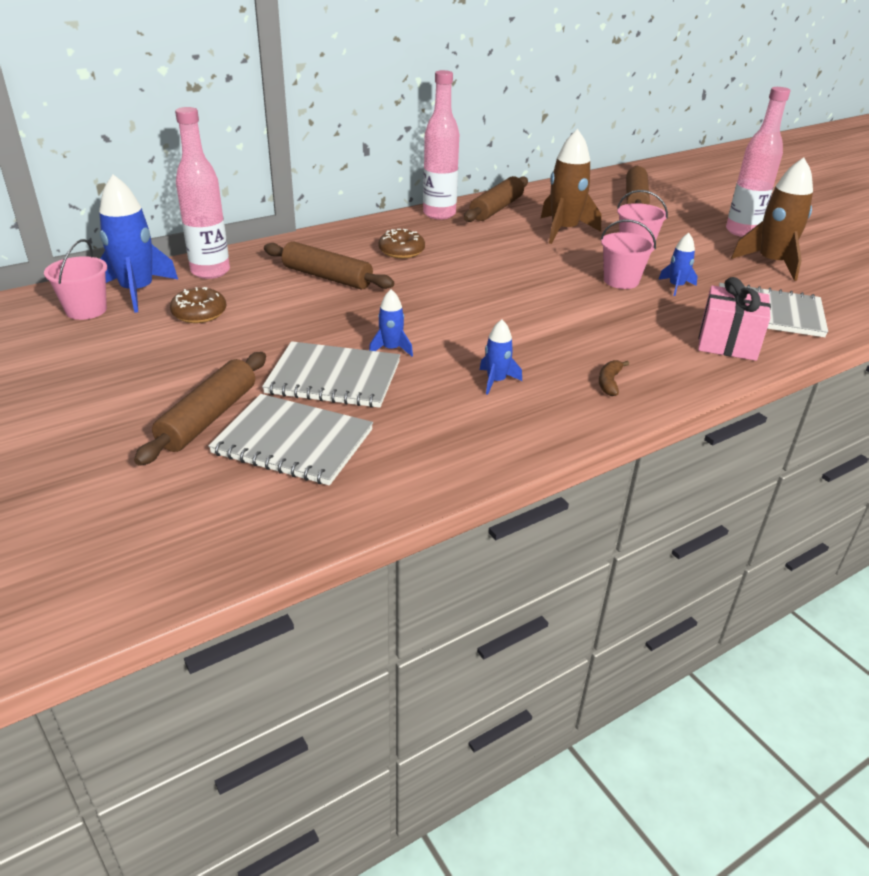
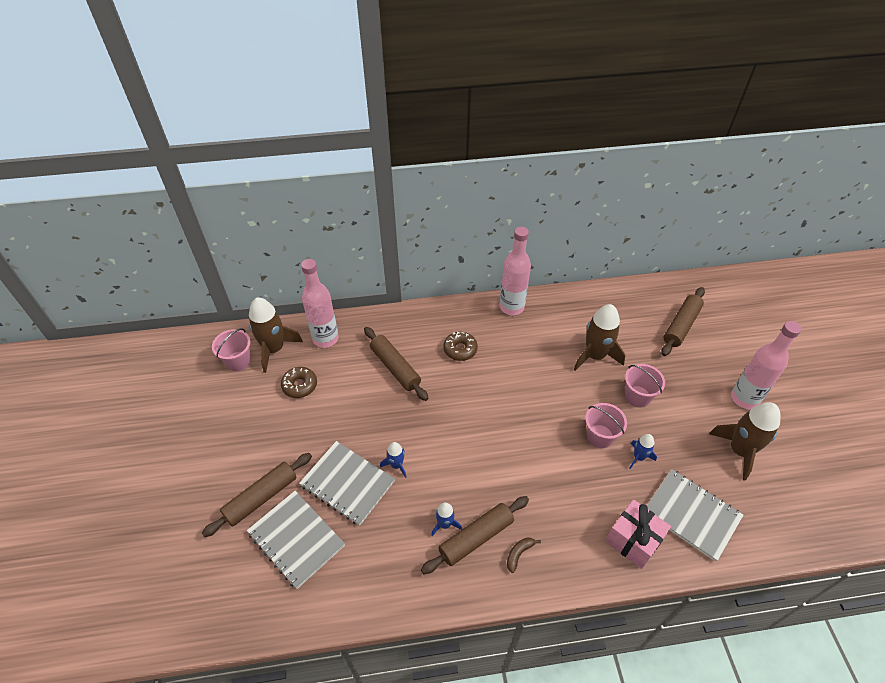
camera: 25 degrees right, 15 degrees up
(137, 291) = (274, 349): blue rocket -> brown rocket
(496, 209) = (559, 311): brown rolling pin -> brown rolling pin (476, 537)

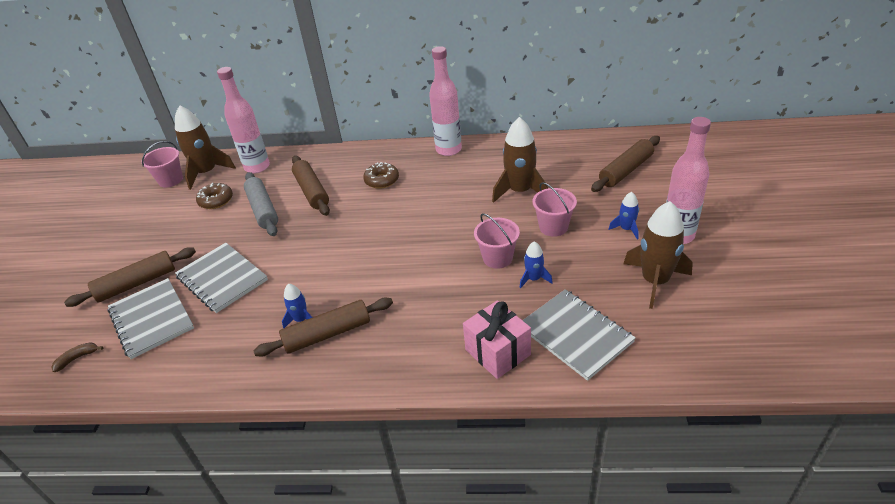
camera: 15 degrees right, 10 degrees down
(354, 394) = (263, 210): none -> grey rolling pin
(396, 465) = (276, 267): blue rocket -> blue rocket (626, 229)
(519, 554) = (366, 352): brown banana -> brown banana (77, 358)

